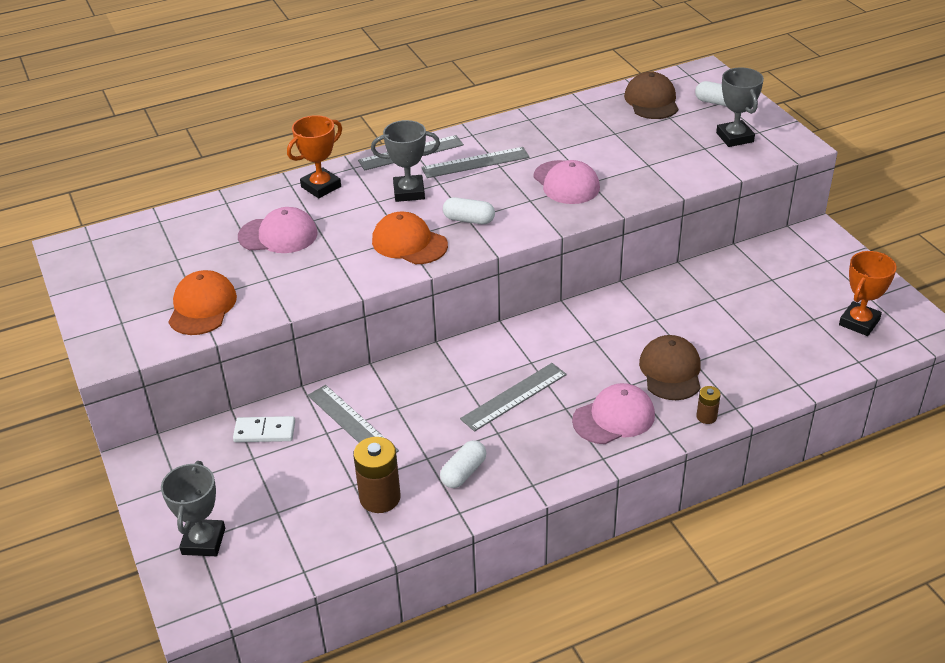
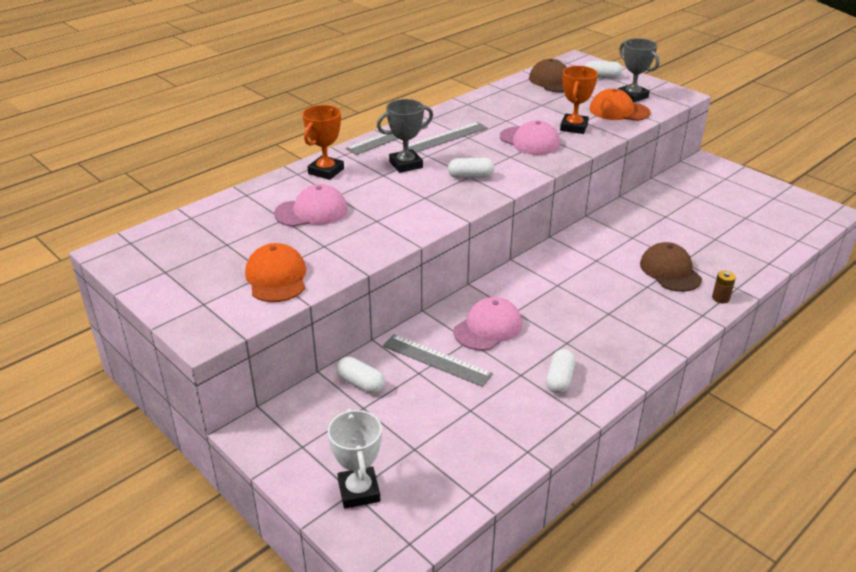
camera: 20 degrees left, 5 degrees down
(203, 541) = (359, 491): grey trophy -> white trophy
(264, 432) = (361, 383): white domino -> white capsule
(380, 497) = (501, 415): brown battery -> none
(409, 243) = (432, 200): orange cap -> orange cap (619, 111)
(514, 397) = (561, 313): grey ruler -> none
(614, 417) = (651, 313): pink cap -> pink cap (488, 328)
(859, 322) = (778, 214): orange trophy -> orange trophy (574, 127)

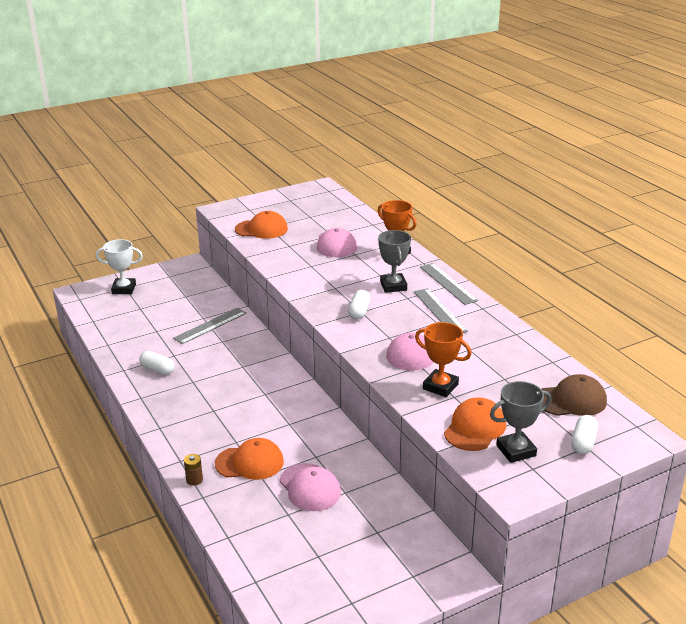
camera: 105 degrees right, 5 degrees down
(361, 383) = (207, 297): white capsule -> none
(488, 328) = (230, 351): pink cap -> pink cap (310, 487)
(670, 271) = (249, 462): brown cap -> orange cap

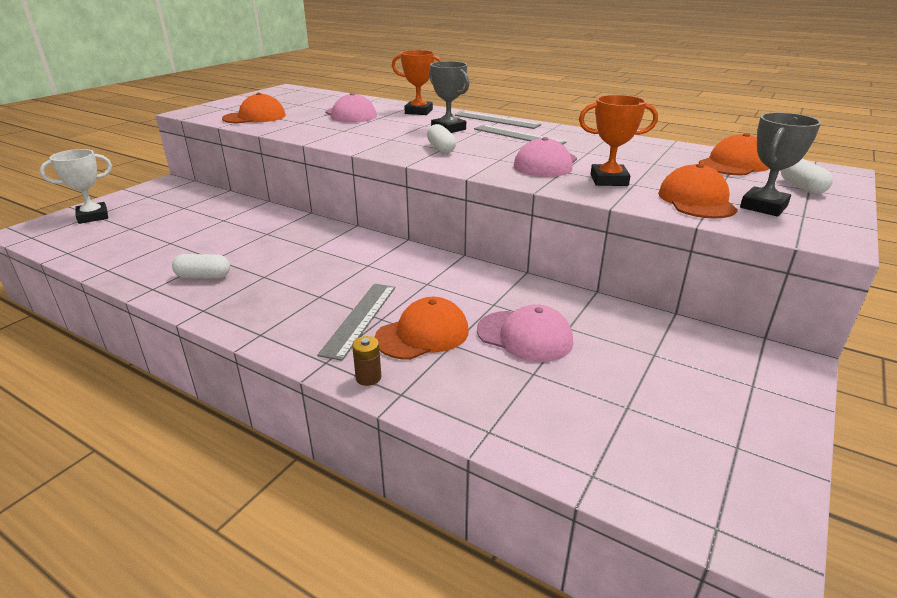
camera: 30 degrees left, 0 degrees up
(210, 326) = (239, 224): grey ruler -> grey ruler (360, 319)
(571, 400) = (734, 164): brown cap -> orange cap

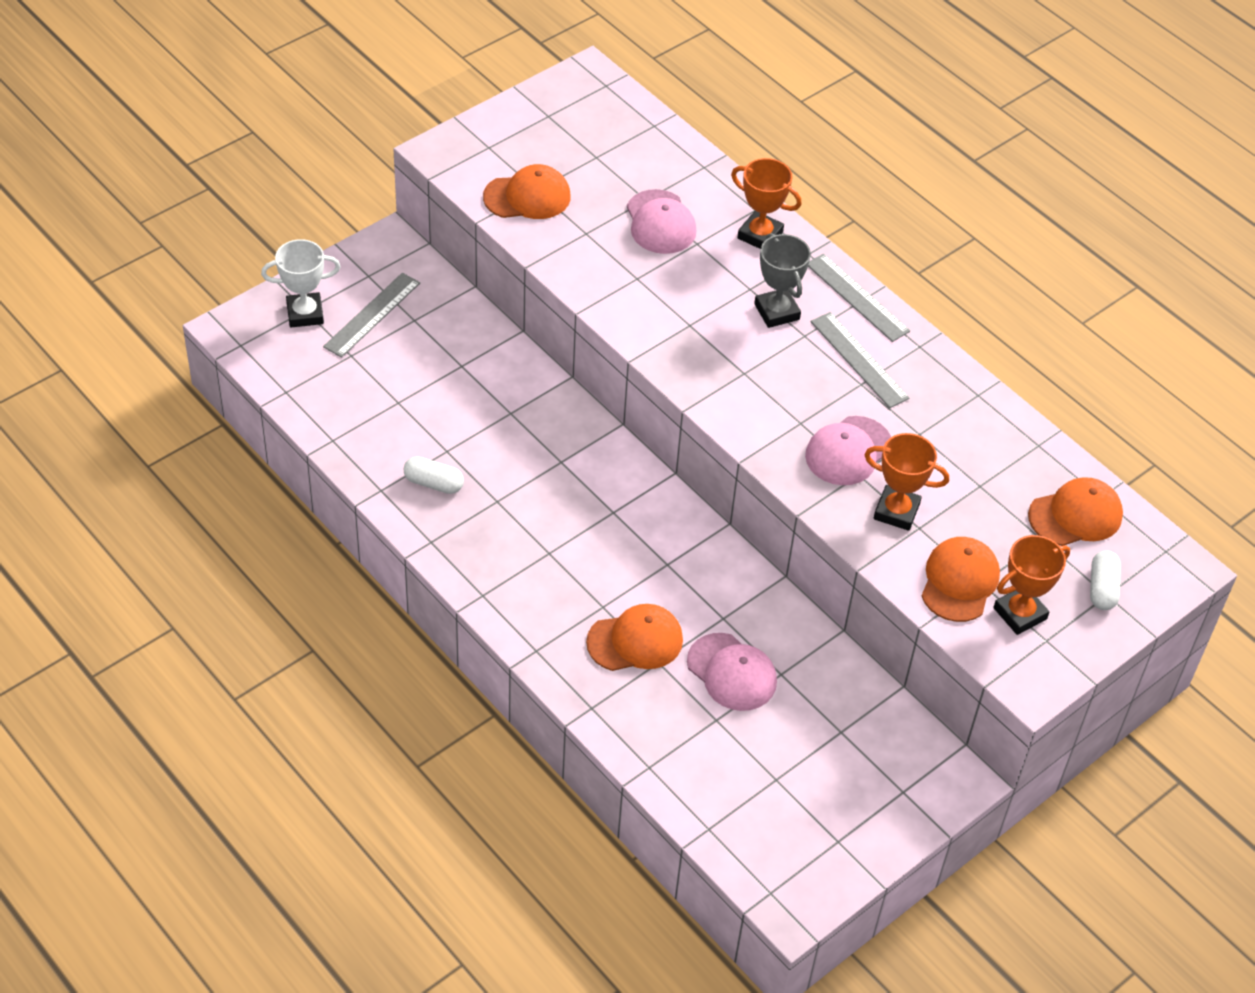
camera: 15 degrees right, 20 degrees up
(360, 319) = (581, 601): grey ruler -> grey ruler (372, 315)
(368, 377) = (569, 681): brown battery -> none
(441, 149) = (742, 374): white capsule -> none
(763, 207) = (1020, 613): grey trophy -> orange trophy

